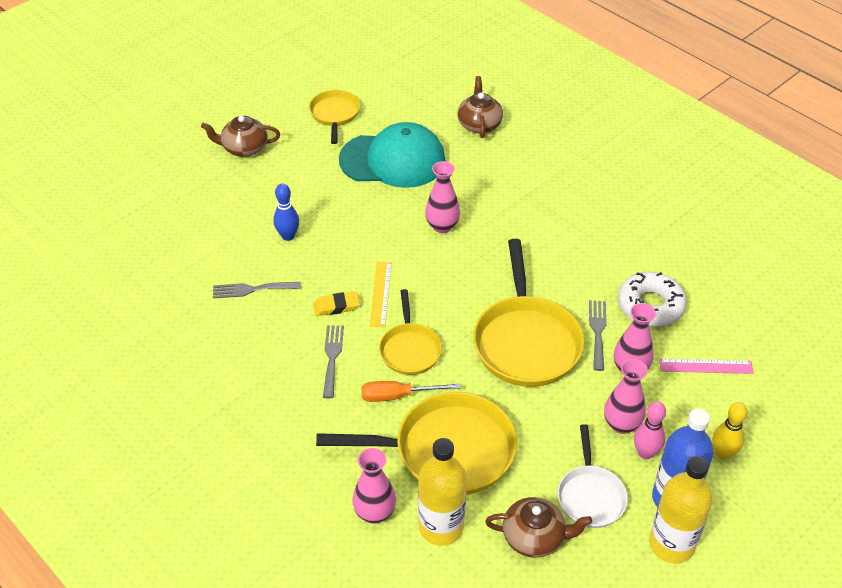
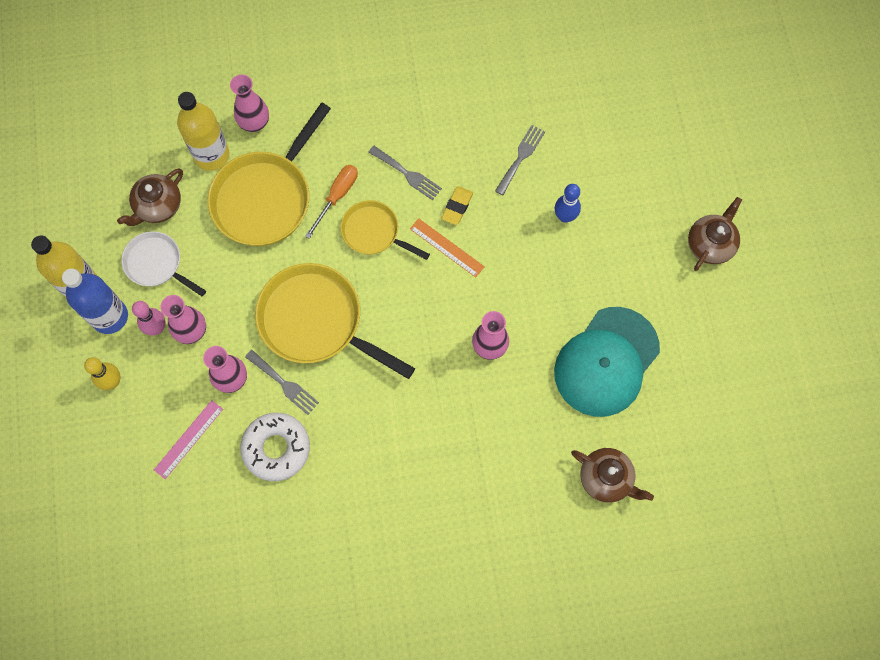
camera: 125 degrees right, 25 degrees up
(335, 115) = (710, 351): yellow pan -> none
(381, 294) = (446, 247): yellow ruler -> orange ruler

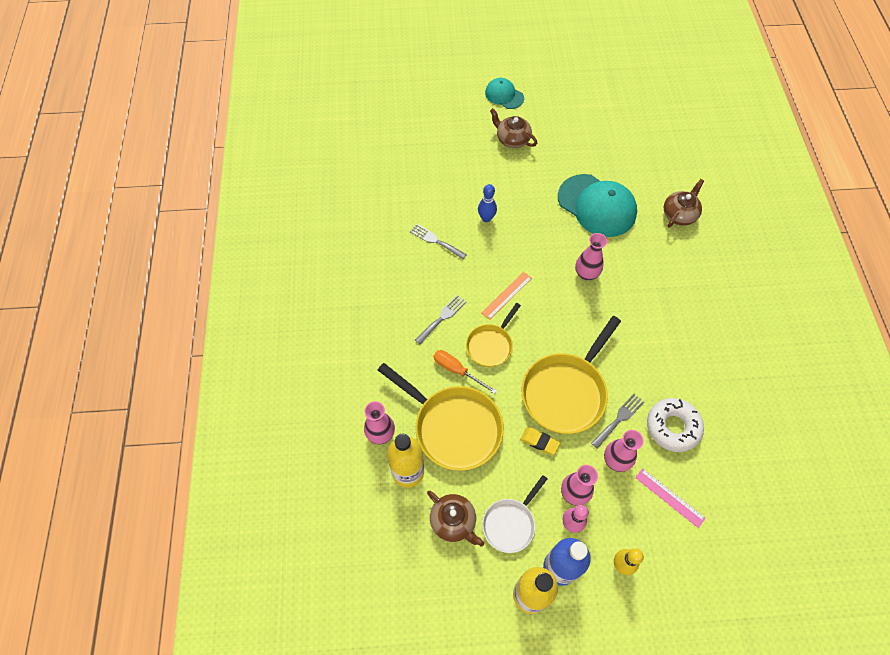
camera: 85 degrees left, 10 degrees down
(457, 207) = (473, 286): yellow eraser -> yellow eraser (539, 442)
(796, 229) = (504, 95): none -> turquoise cap

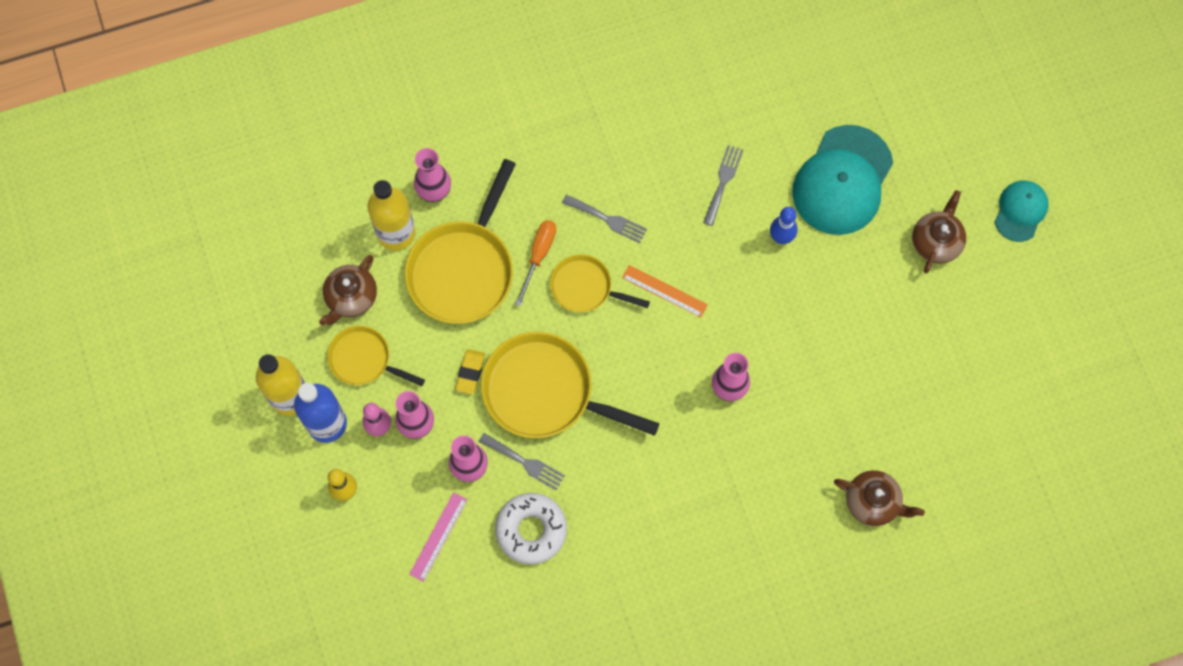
camera: 75 degrees right, 10 degrees up
(510, 523) = (364, 360): white pan -> yellow pan
(597, 205) = (851, 383): turquoise cap -> turquoise cap (842, 180)

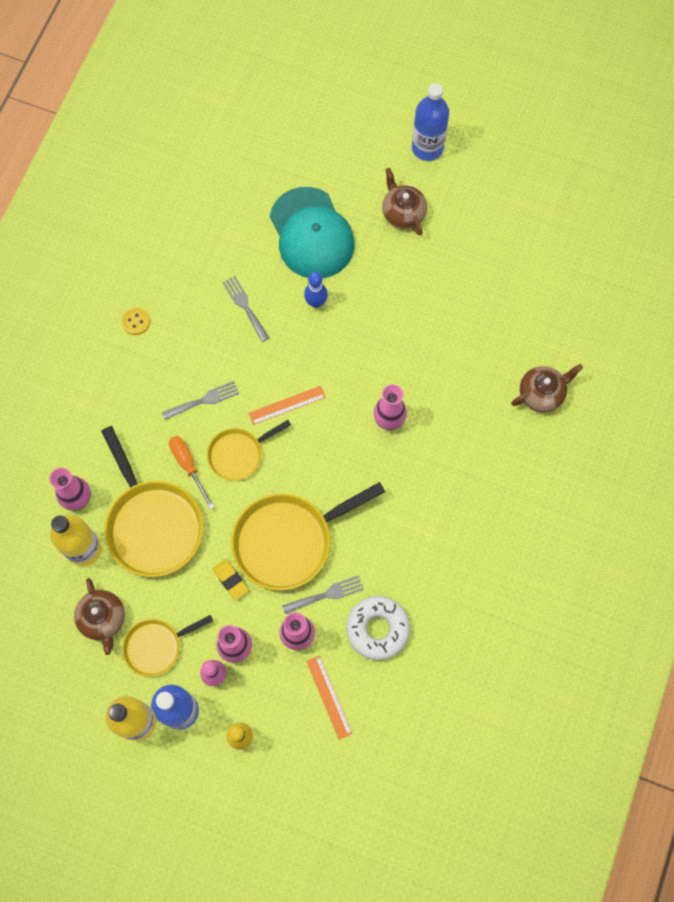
camera: 50 degrees left, 0 degrees up
(438, 536) = (329, 697): pink ruler -> orange ruler
(628, 105) = (136, 322): none -> yellow button
(1020, 211) = (427, 148): turquoise cap -> blue bottle

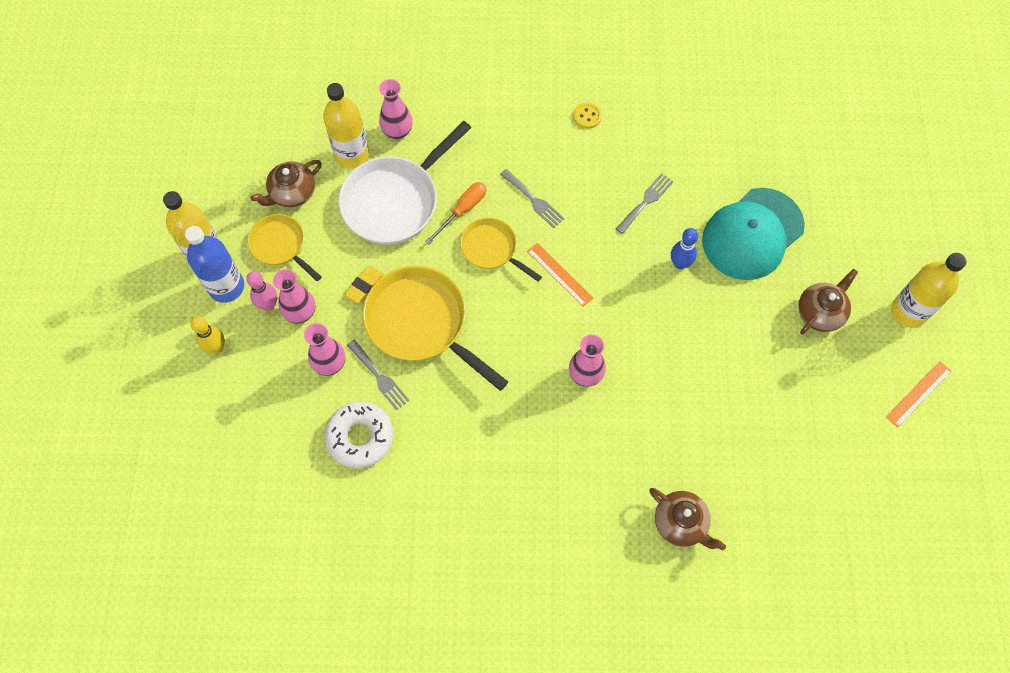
camera: 70 degrees right, 5 degrees down
(152, 524) = (395, 201): yellow pan -> white pan
(329, 697) = (277, 414): orange ruler -> orange ruler (918, 394)
(427, 148) = (908, 311): blue bottle -> yellow bottle

